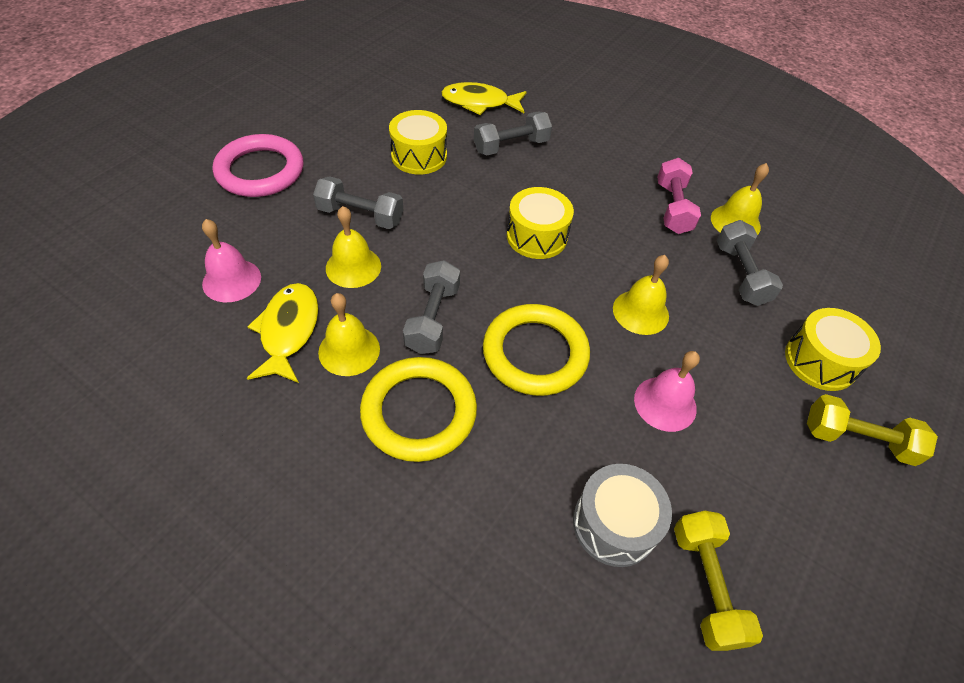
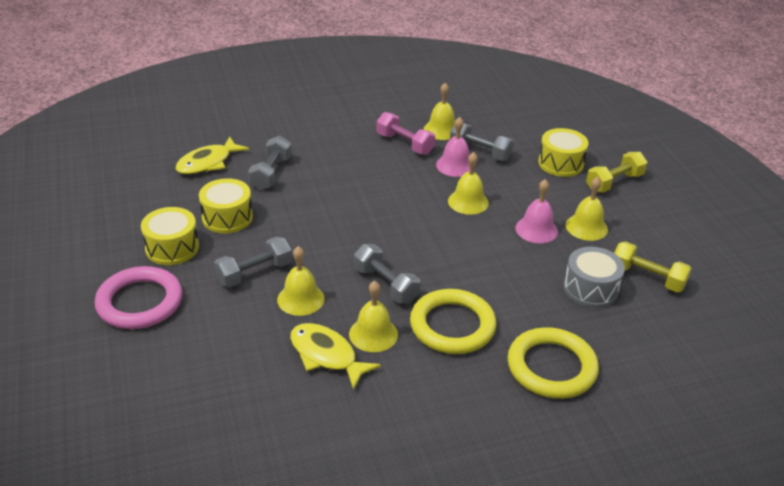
camera: 50 degrees left, 15 degrees down
(231, 280) = (244, 365): pink bell -> pink bell (455, 165)
(535, 353) = (456, 257): yellow ring -> yellow ring (551, 367)
(536, 236) = (366, 207): yellow drum -> yellow drum (172, 248)
(730, 455) = (586, 227): none -> yellow bell

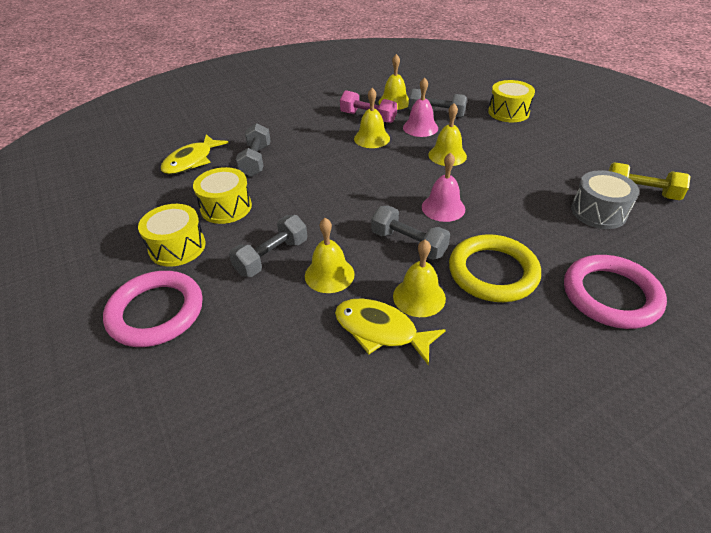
camera: 10 degrees left, 5 degrees up
(536, 229) = (520, 168): pink bell -> pink bell (443, 208)
(551, 367) = (610, 295): yellow ring -> pink ring
(586, 227) = (561, 159): yellow bell -> yellow bell (372, 138)
(614, 182) = (561, 120): yellow dumbbell -> none

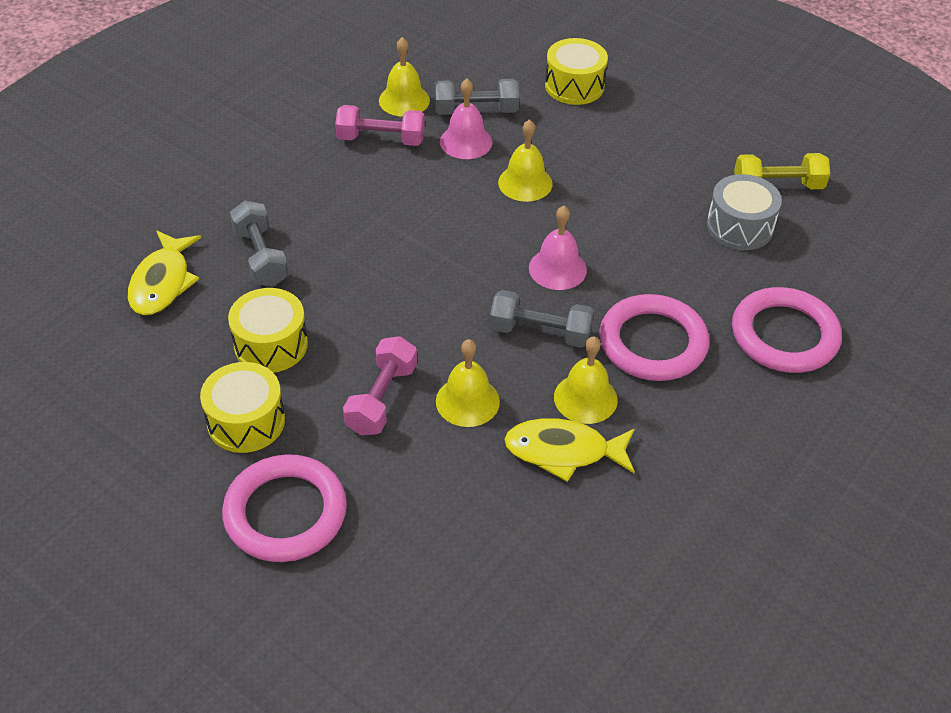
camera: 25 degrees left, 5 degrees up
(272, 257) = (382, 399): grey dumbbell -> pink dumbbell
(372, 138) = (407, 177): yellow bell -> none
(493, 272) = (652, 343): yellow ring -> pink ring

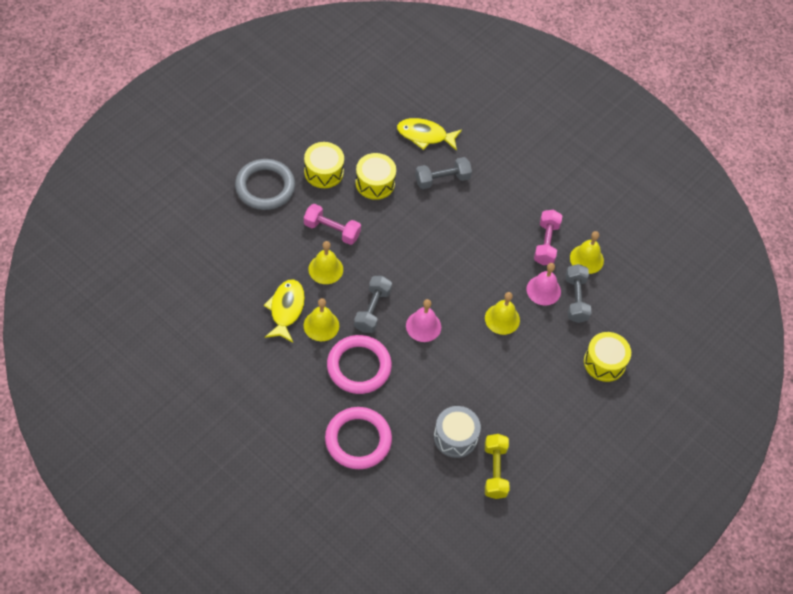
camera: 90 degrees right, 10 degrees up
(285, 513) = (265, 187): pink ring -> grey ring

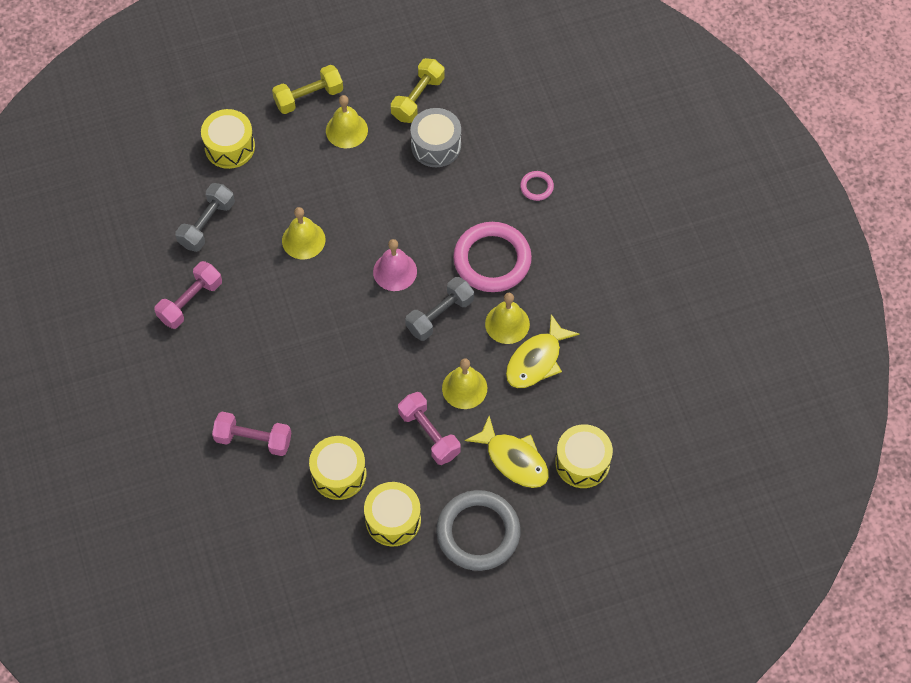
camera: 145 degrees left, 5 degrees up
(218, 257) = (582, 462): none -> yellow drum
(358, 440) = (536, 187): pink ring -> pink ring, size x0.44
(425, 135) = (233, 512): yellow fish -> yellow fish (514, 459)
(442, 179) = (253, 439): grey dumbbell -> pink dumbbell
(543, 290) = (234, 250): pink bell -> none
(578, 430) = (308, 97): none -> yellow dumbbell
(586, 259) = (159, 262): yellow bell -> yellow bell (346, 130)

